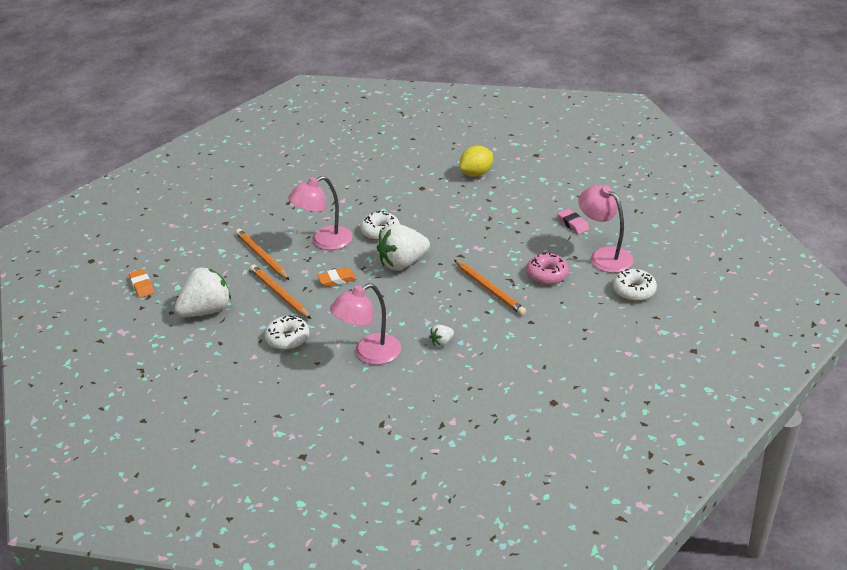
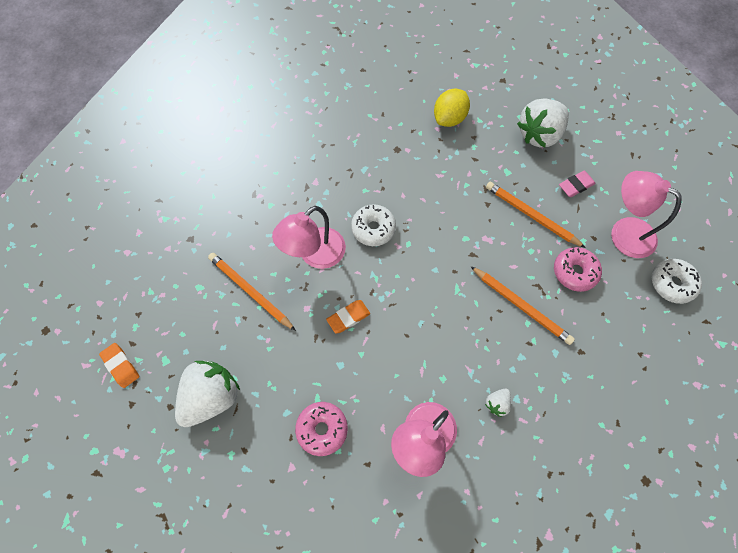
camera: 15 degrees left, 30 degrees up
(279, 294) = (290, 353): orange pencil -> orange pencil (531, 215)
(288, 339) = (322, 429): white donut -> pink donut
(403, 263) = (414, 277): white strawberry -> white strawberry (539, 134)
(573, 224) = (575, 185): pink eraser -> pink eraser turned 75 degrees counterclockwise

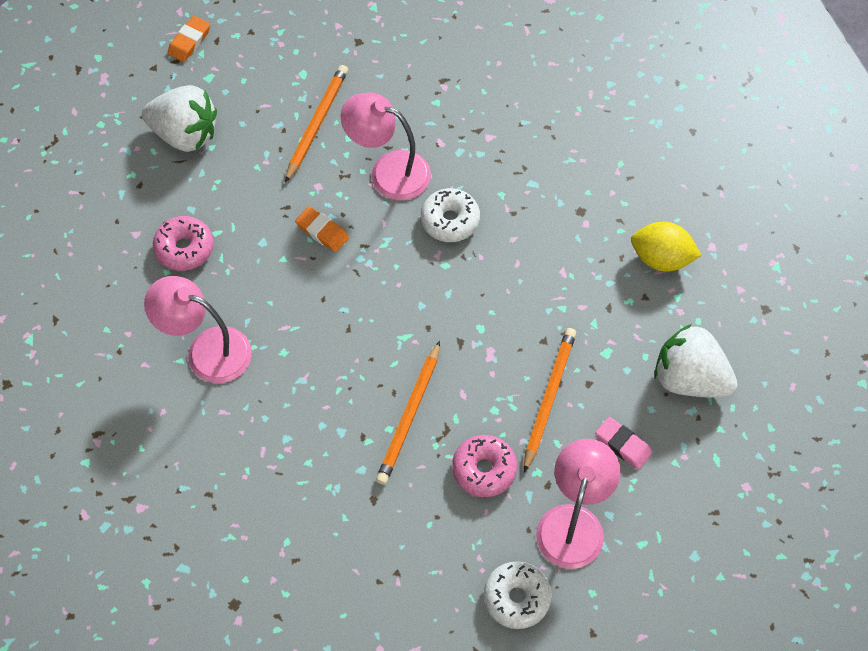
camera: 70 degrees right, 5 degrees down
(497, 403) = (273, 417): white strawberry -> none

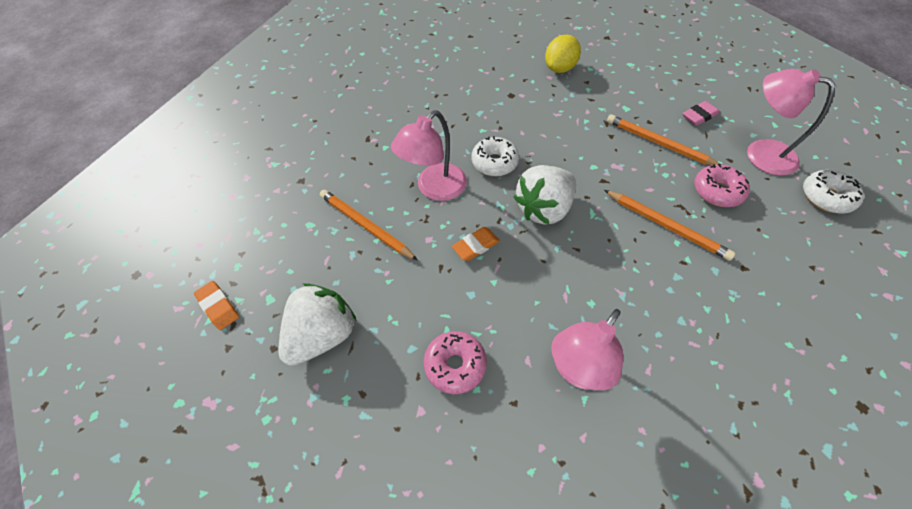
camera: 70 degrees left, 5 degrees down
(689, 379) = (651, 77): white strawberry -> white strawberry (544, 209)

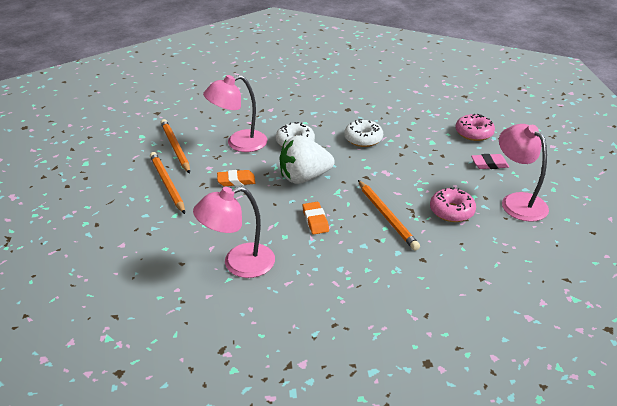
camera: 25 degrees right, 20 degrees down
(218, 307) = (54, 157): orange eraser -> orange eraser (315, 220)
(323, 335) = (100, 190): white strawberry -> none
(455, 365) = (163, 232): pink donut -> pink donut (474, 133)
(560, 68) = (403, 104): yellow lemon -> none
(659, 143) = (435, 170): orange pencil -> orange pencil (167, 184)
(826, 197) = (545, 245): white donut -> white donut (363, 139)

